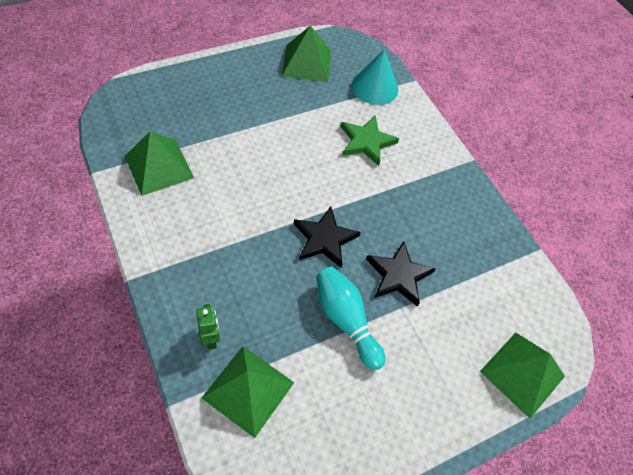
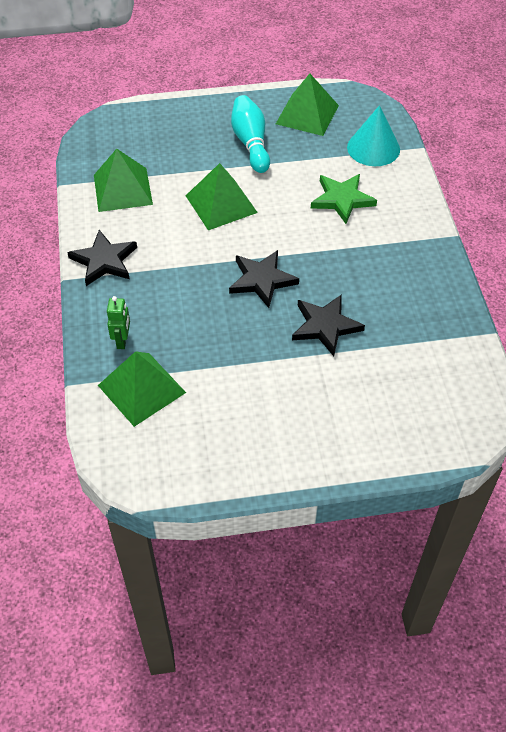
camera: 25 degrees right, 5 degrees down
(164, 249) = (104, 261): none -> black star
(346, 320) = (255, 353): turquoise bowling pin -> turquoise bowling pin (251, 143)
(522, 373) = (420, 437): green pyramid -> green pyramid (221, 204)

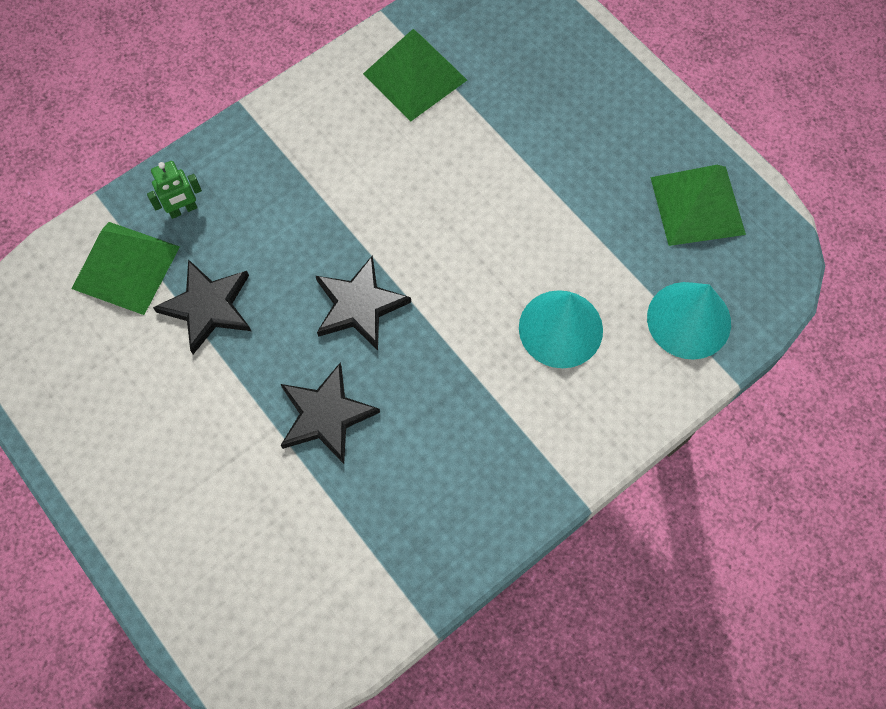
camera: 60 degrees right, 15 degrees up
(104, 261) = (290, 124): black star -> black star (208, 307)
(221, 204) = (460, 193): green pyramid -> none
(251, 143) = (592, 168): turquoise bowling pin -> none
(342, 199) = (560, 328): green star -> turquoise cone

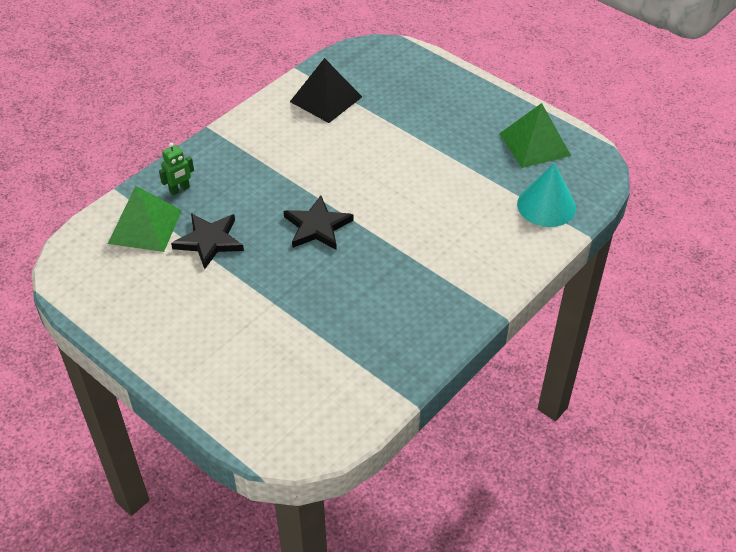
camera: 10 degrees left, 20 degrees down
(326, 415) = (308, 291): black star -> none
(415, 76) = (326, 99): green pyramid -> black pyramid
(560, 328) = (460, 221): turquoise cone -> none

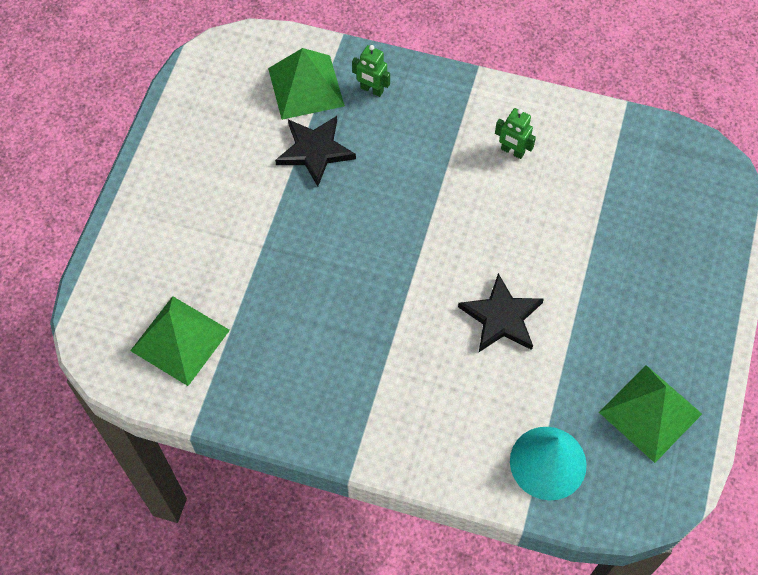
camera: 65 degrees right, 15 degrees up
(292, 135) = (512, 151): none -> green robot
(317, 226) = (386, 238): black star -> black star (501, 317)
(326, 99) = (592, 157): black pyramid -> none
(326, 385) = (180, 340): none -> green pyramid

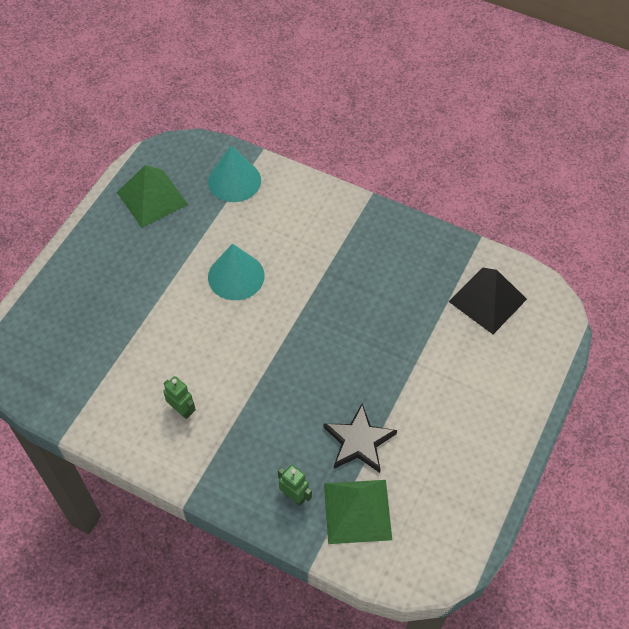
camera: 170 degrees left, 5 degrees down
(180, 340) = (487, 300): green pyramid -> black pyramid
(501, 317) = (236, 276): black star -> turquoise cone

